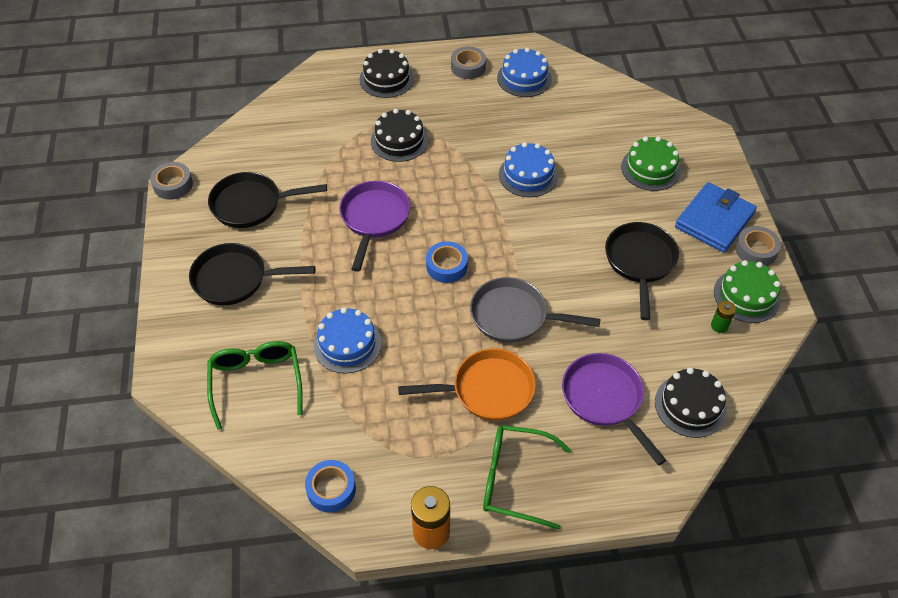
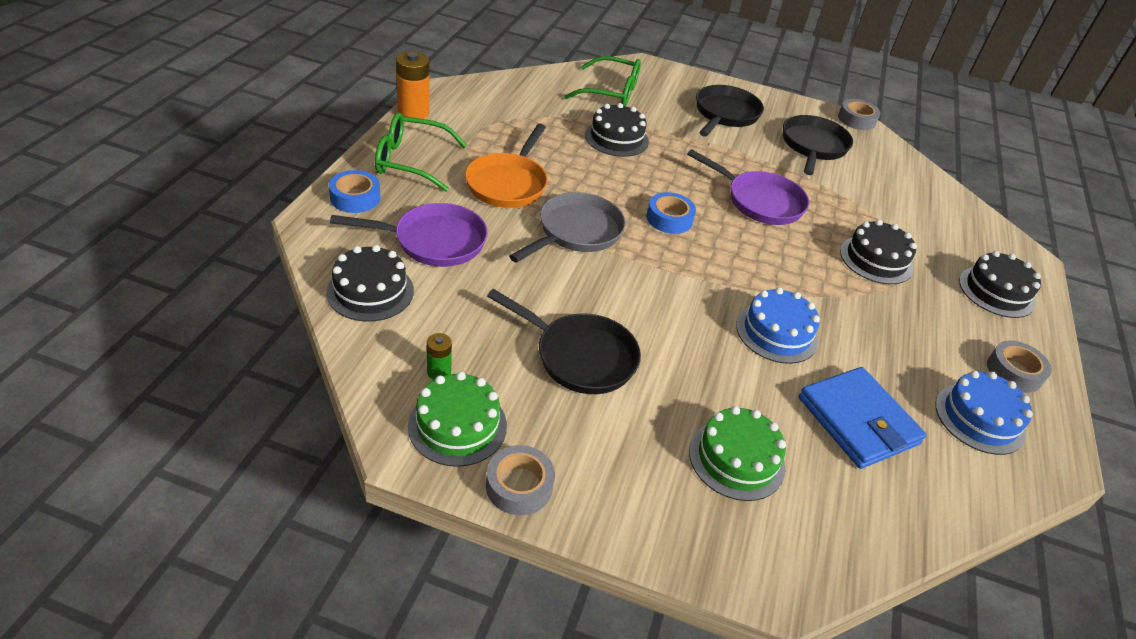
camera: 110 degrees right, 10 degrees down
(331, 489) = (490, 90): blue tape -> blue tape (355, 198)
(347, 344) = (616, 138): blue cake -> black cake
(515, 480) = (411, 161): green glasses -> green glasses turned 120 degrees counterclockwise
(714, 220) = (601, 472): blue wallet -> blue wallet (858, 421)

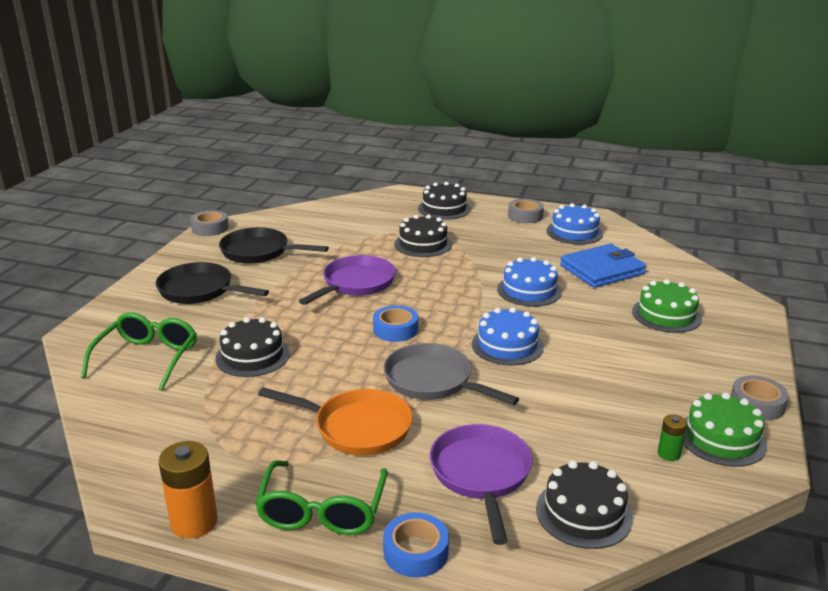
camera: 85 degrees left, 15 degrees down
(580, 357) = (605, 378): black pan -> none
(645, 292) = (507, 345): none -> blue cake

